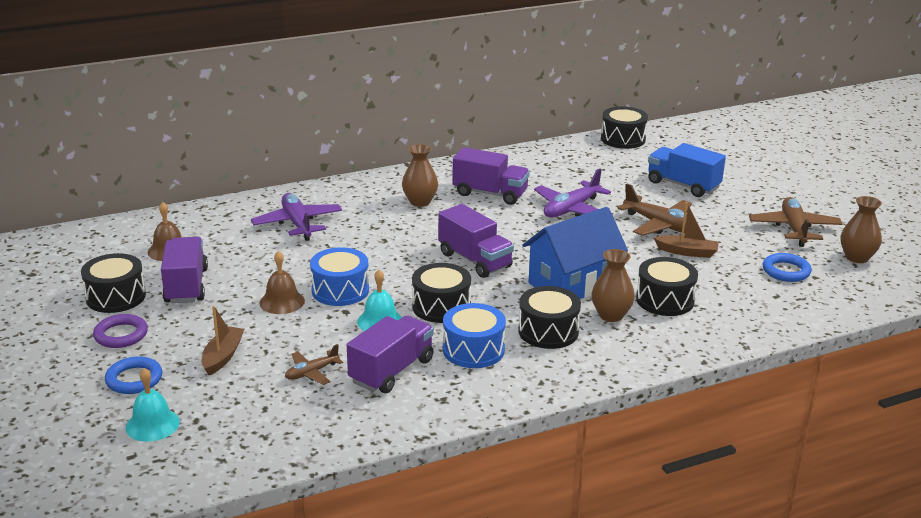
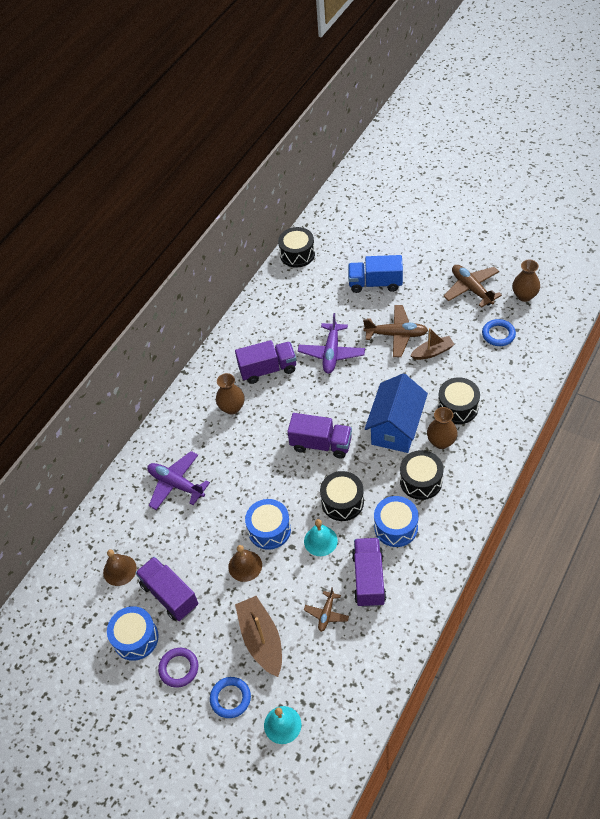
camera: 30 degrees left, 25 degrees up
(116, 297) = (135, 638): black drum -> blue drum
(223, 356) = (261, 639): brown boat -> brown boat, size x1.58

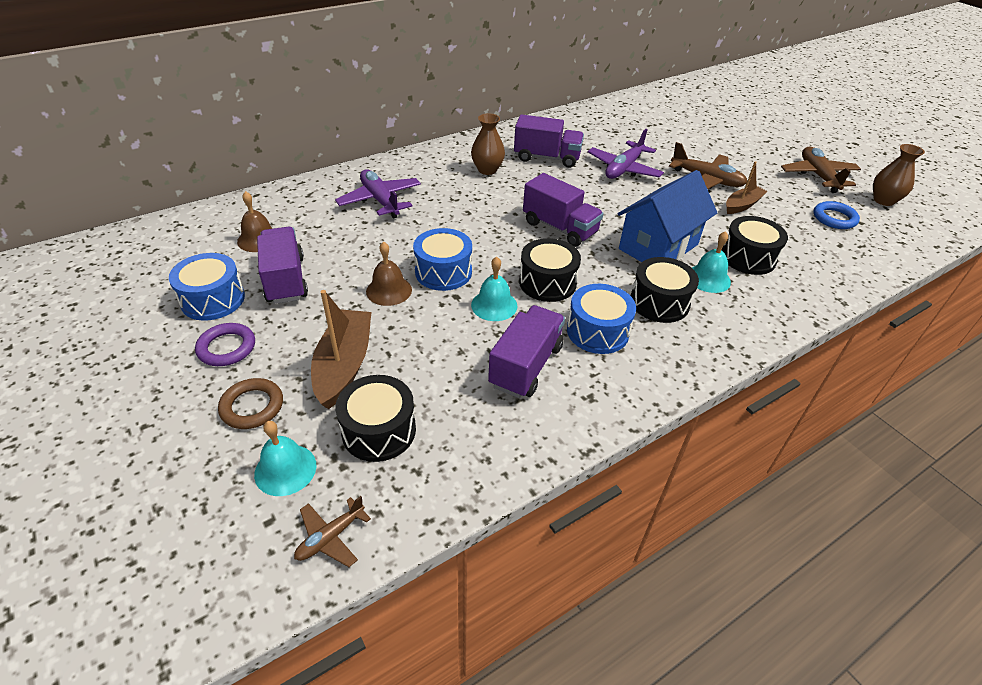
camera: 20 degrees right, 10 degrees down
(230, 698) = (252, 406): blue ring -> brown ring
(297, 254) = (637, 100): black drum -> black drum (379, 430)
(326, 614) = (444, 377): brown plane -> brown plane (330, 537)
(375, 283) = (706, 140): blue truck -> none
(432, 352) = (742, 205): brown boat -> brown boat turned 45 degrees counterclockwise
(441, 442) = (708, 278): brown vase -> turquoise bell

